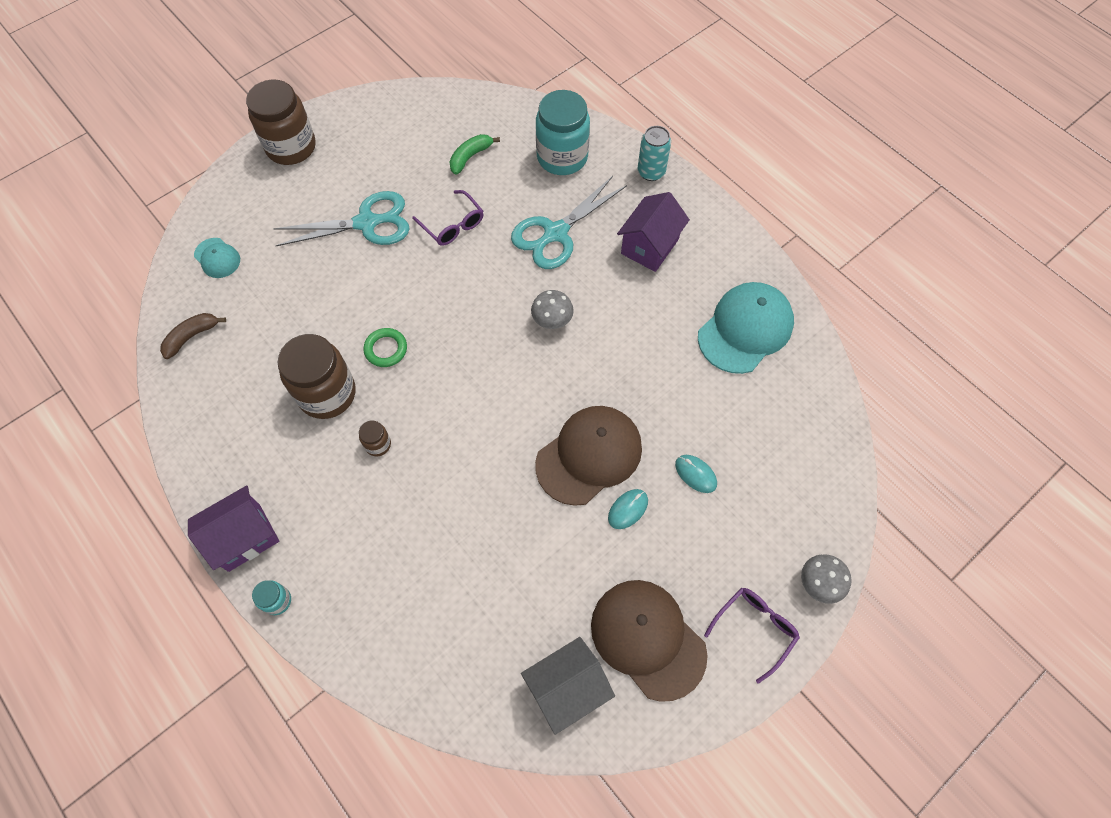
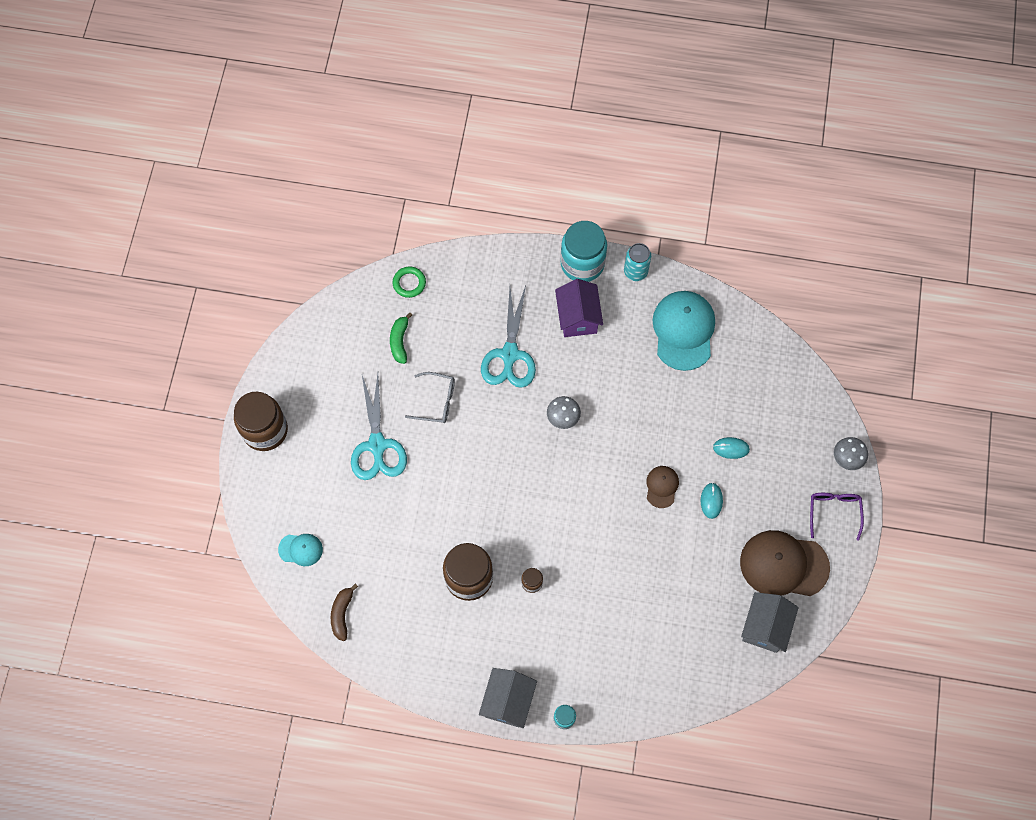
camera: 40 degrees left, 5 degrees up
(244, 537) = (508, 701): purple house -> grey house
(366, 223) = (377, 445): turquoise scissors -> turquoise scissors turned 135 degrees clockwise
(386, 349) = (477, 520): green ring -> green ring (409, 283)
(452, 225) = (436, 401): purple glasses -> grey glasses
(562, 157) = (462, 294): turquoise jar -> turquoise jar (582, 263)
(589, 455) = (662, 486): brown cap -> brown cap, size x0.50
(651, 172) = (531, 260): turquoise can -> turquoise can (635, 271)

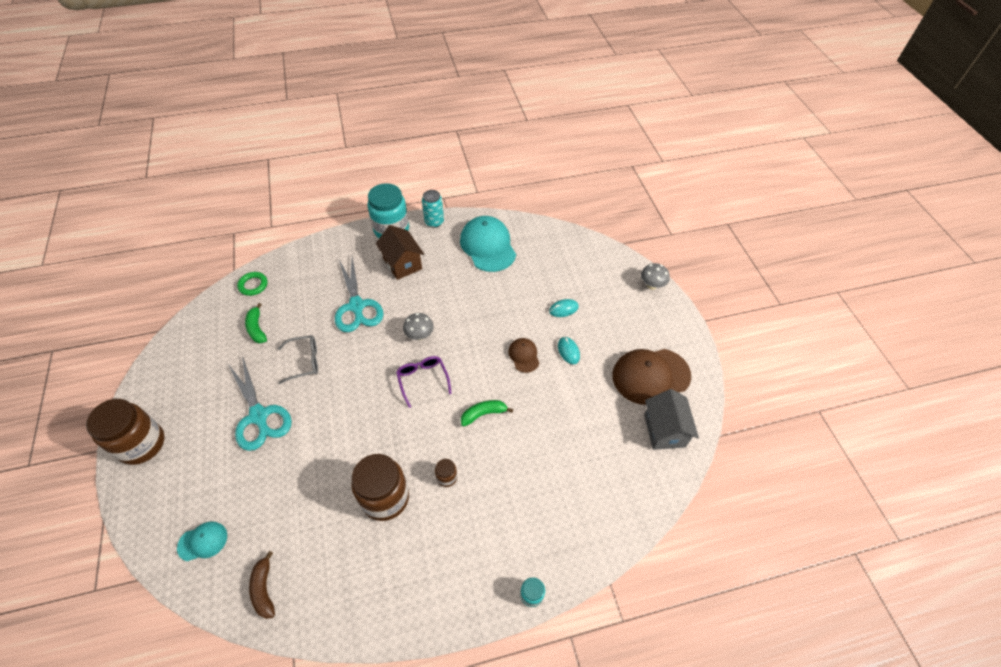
camera: 25 degrees left, 15 degrees down
(508, 701) = (469, 603): grey house -> none
(577, 317) = (402, 264): purple house -> brown house
(592, 534) = (483, 414): none -> green banana
(834, 512) = (665, 324): purple glasses -> purple glasses (423, 380)

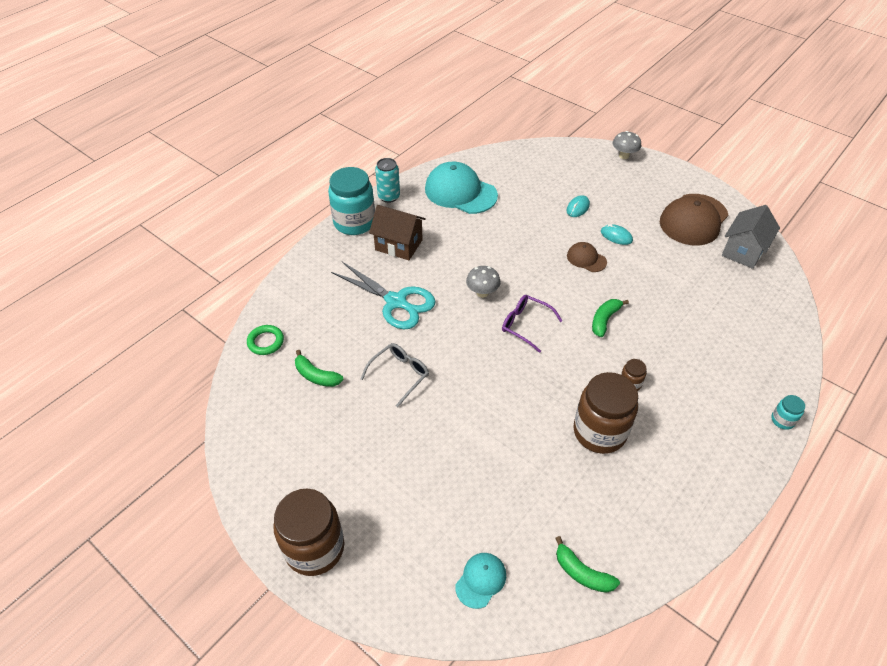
camera: 35 degrees left, 5 degrees down
(259, 416) = (409, 445): turquoise scissors -> none
(264, 589) = (582, 573): brown banana -> green banana
(664, 430) = (743, 251): grey house -> grey house turned 75 degrees clockwise

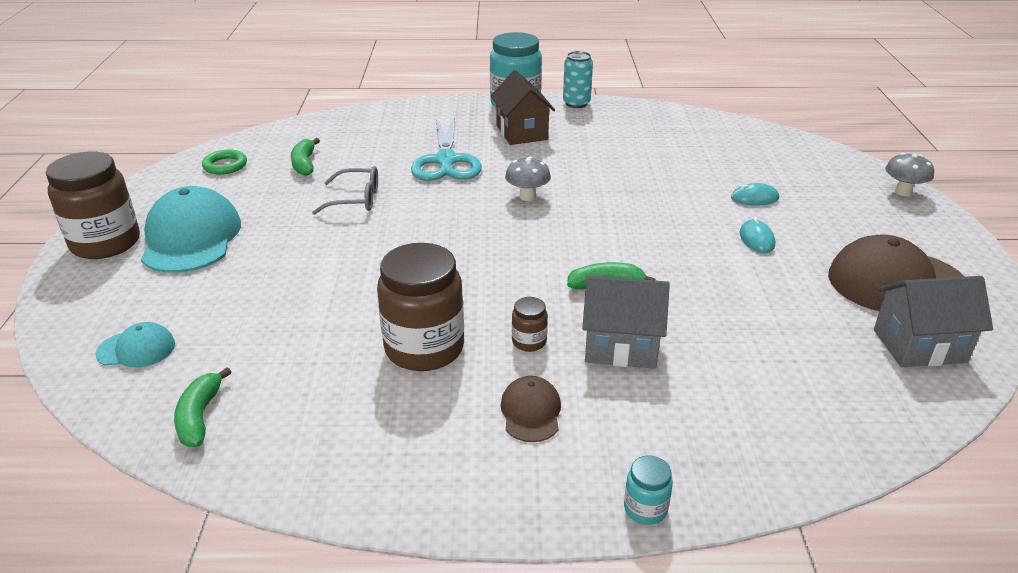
camera: 50 degrees right, 15 degrees down
(266, 342) = (316, 129): green ring -> green ring (225, 165)
(460, 192) = (648, 130): turquoise cap -> turquoise cap (191, 238)
(525, 325) = (520, 238): purple glasses -> none
(586, 259) = (683, 235): brown cap -> brown cap (531, 412)
(663, 351) = (621, 346): none -> grey house

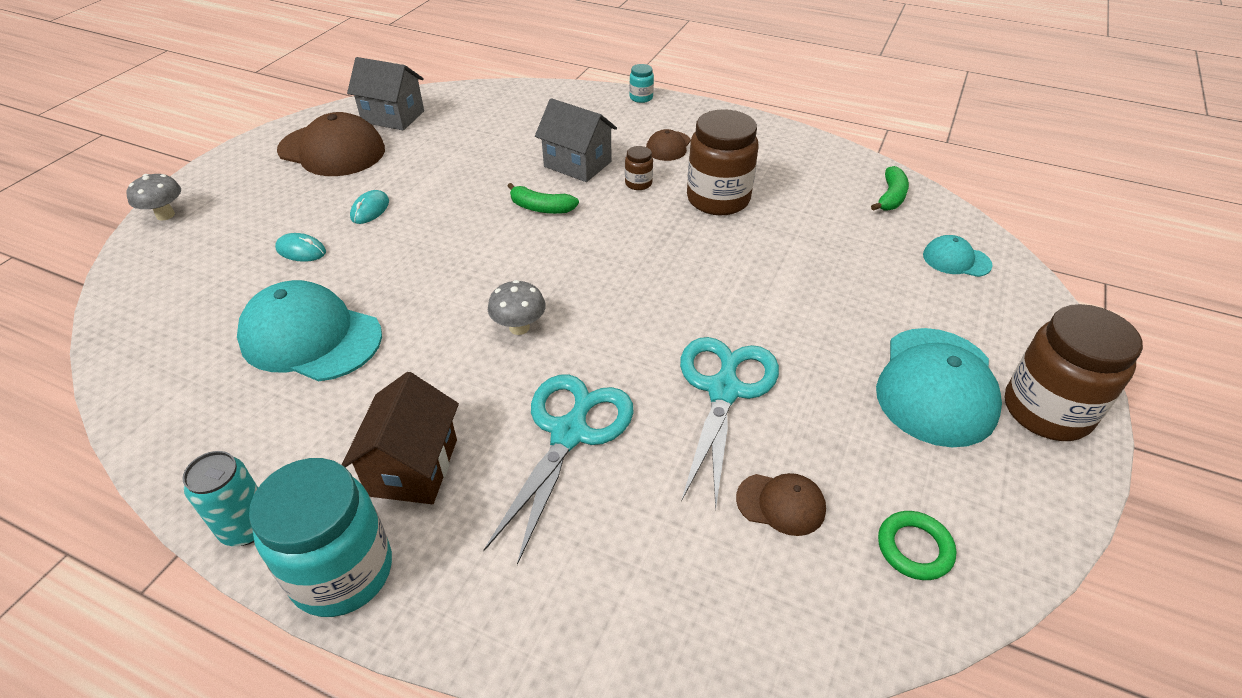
camera: 155 degrees left, 10 degrees up
(304, 164) = (781, 504): green banana -> brown cap
(356, 199) = (724, 390): grey glasses -> turquoise scissors
(659, 160) = (311, 337): none -> turquoise cap

